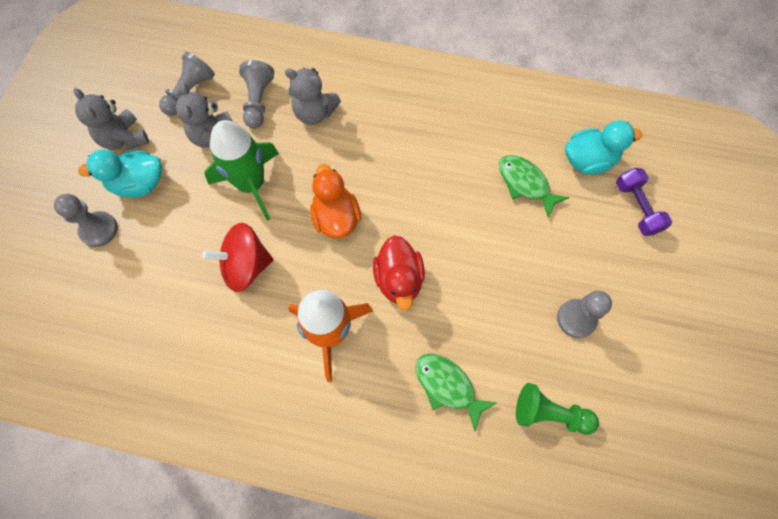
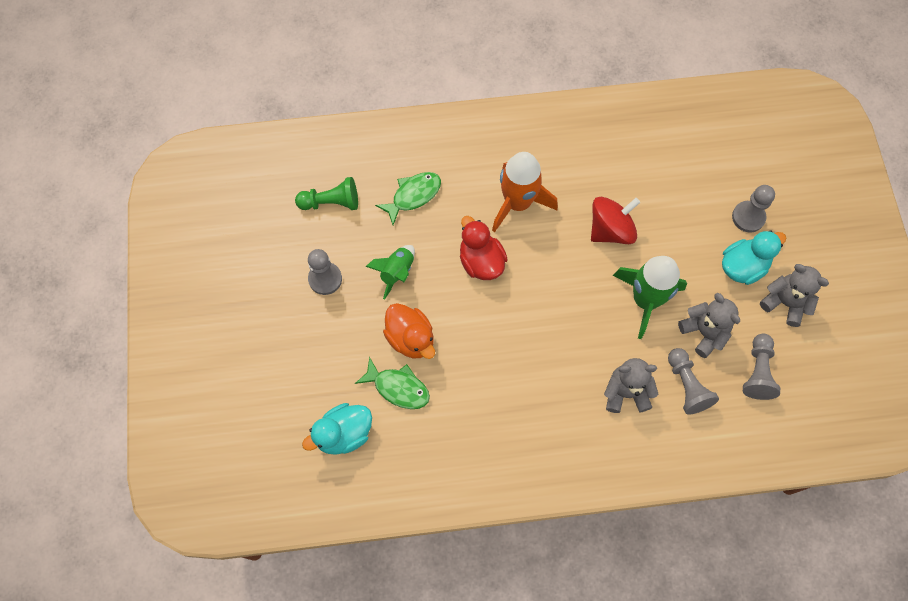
camera: 160 degrees right, 0 degrees up
(336, 217) = (556, 296): orange duck -> orange duck (410, 338)
(448, 386) = (413, 196): green fish -> green fish turned 60 degrees counterclockwise
(494, 299) = (396, 272): none -> green rocket
(636, 208) = (289, 399): purple dumbbell -> none

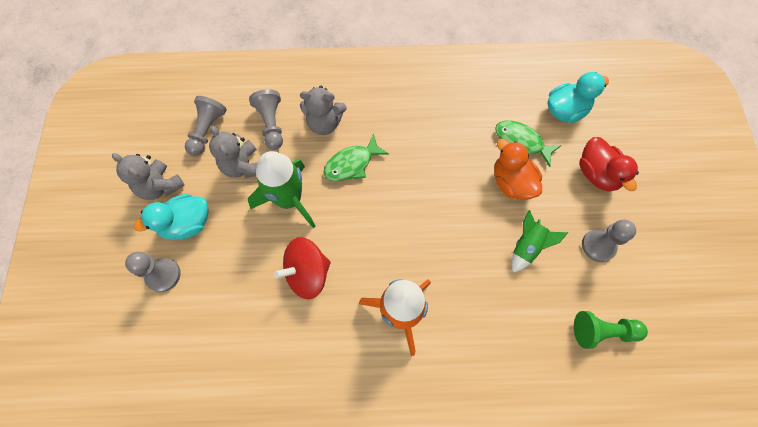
camera: 175 degrees left, 0 degrees up
(413, 196) = (513, 331): green fish -> green fish (352, 164)
(481, 261) = (443, 251): red duck -> red duck (597, 174)

